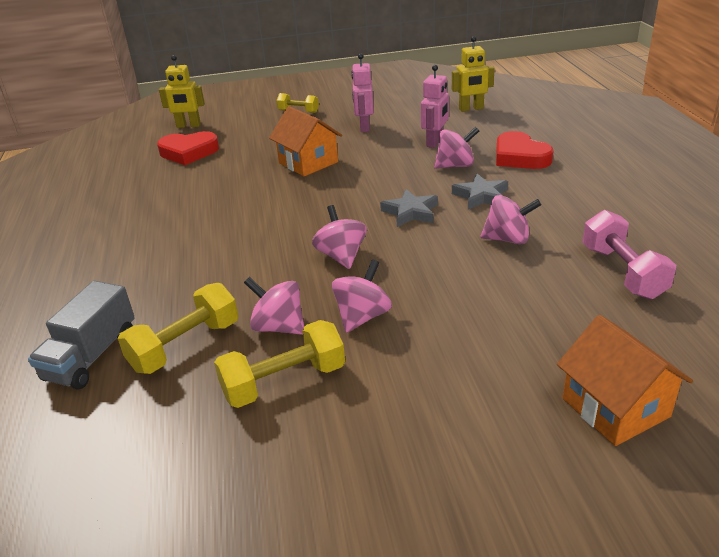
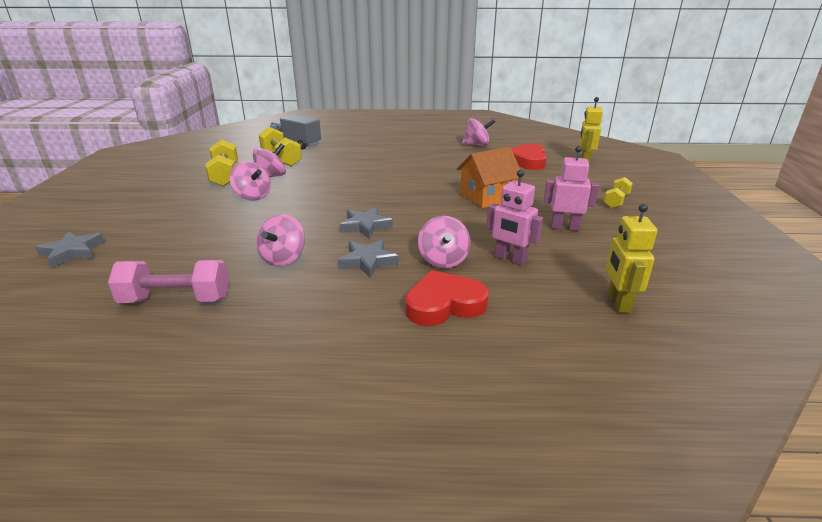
camera: 100 degrees right, 5 degrees down
(341, 256) = (326, 197): pink spinning top -> pink spinning top (477, 145)
(615, 407) = (72, 252): orange house -> grey star

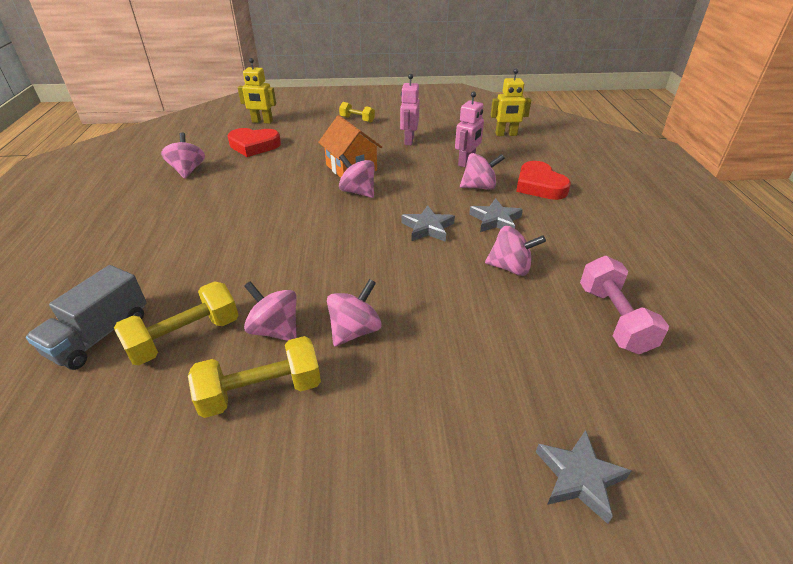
camera: 95 degrees left, 10 degrees up
(437, 199) = (358, 192): none -> pink spinning top

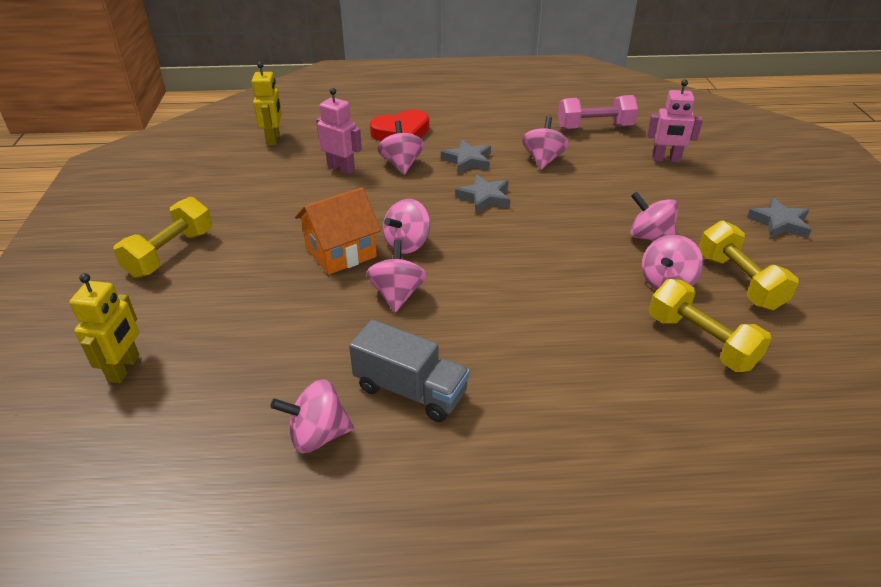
camera: 90 degrees left, 0 degrees up
(100, 335) = (726, 413): grey truck -> grey truck (410, 390)
(254, 146) = (236, 362): red heart -> none
(298, 189) = (397, 294): none -> pink spinning top
(357, 119) = (170, 253): yellow dumbbell -> yellow dumbbell, size x1.65
(409, 140) = (268, 206): pink robot -> pink robot (666, 159)
(579, 478) = (735, 157): grey star -> grey star (779, 223)

